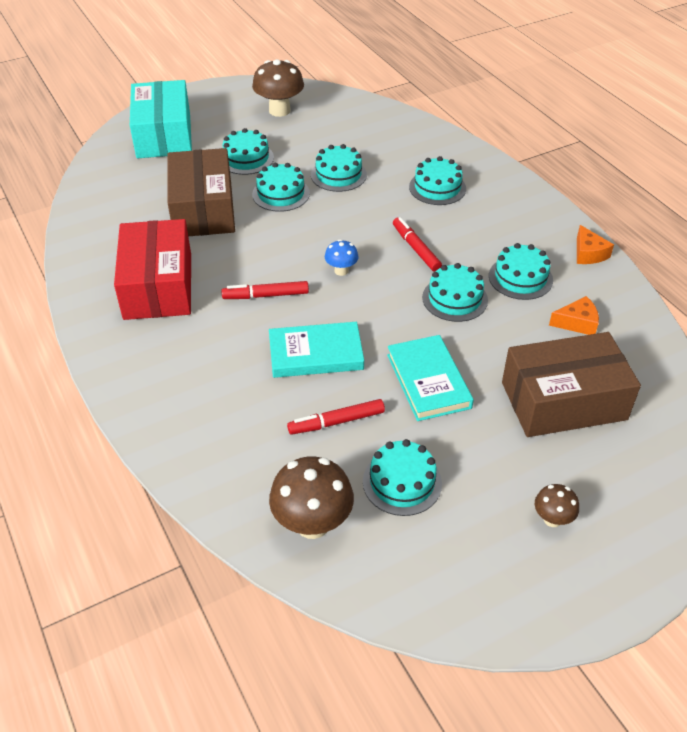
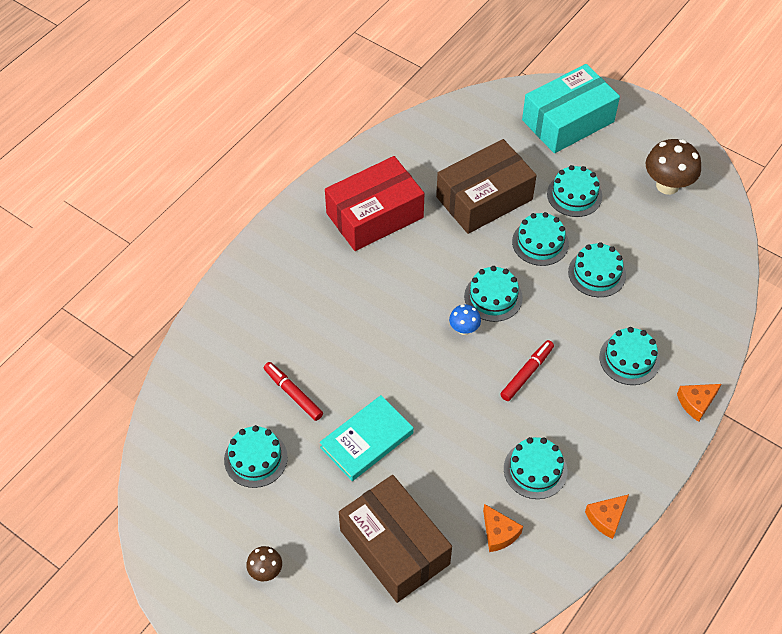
camera: 65 degrees right, 10 degrees up
(266, 295) = (403, 290): red marker -> none
(312, 524) = (194, 416): brown mushroom -> none
(316, 354) = (356, 351): turquoise book -> none
(455, 299) = (476, 426): turquoise cake -> turquoise cake (493, 297)
(500, 169) = (696, 403): none -> orange cheese

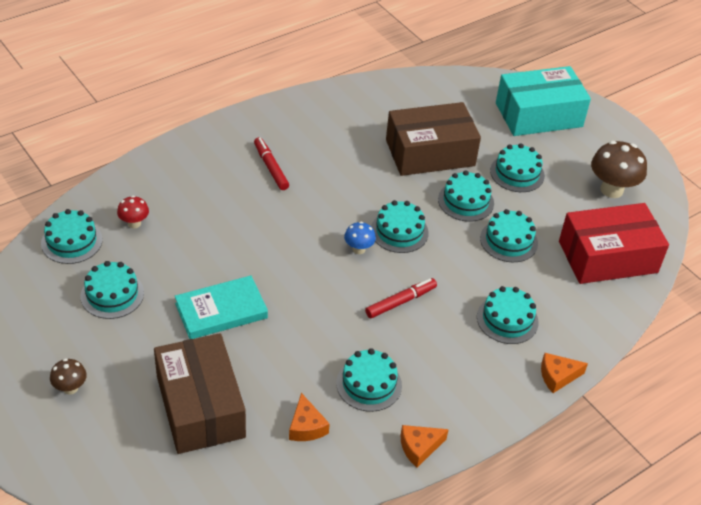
camera: 15 degrees right, 10 degrees down
(187, 414) = (71, 241): none -> turquoise cake
(238, 373) = (134, 223): none -> red mushroom
(293, 394) = (174, 254): red marker -> red marker (271, 167)
(374, 215) = (322, 138): red box -> red box (607, 257)

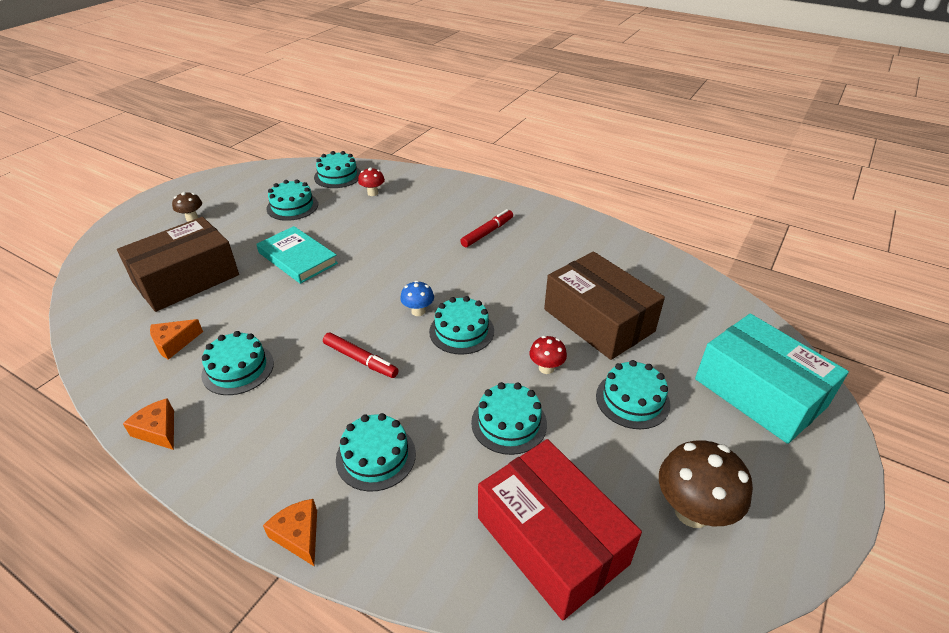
camera: 70 degrees right, 5 degrees down
(466, 201) = (546, 368): turquoise cake -> red mushroom

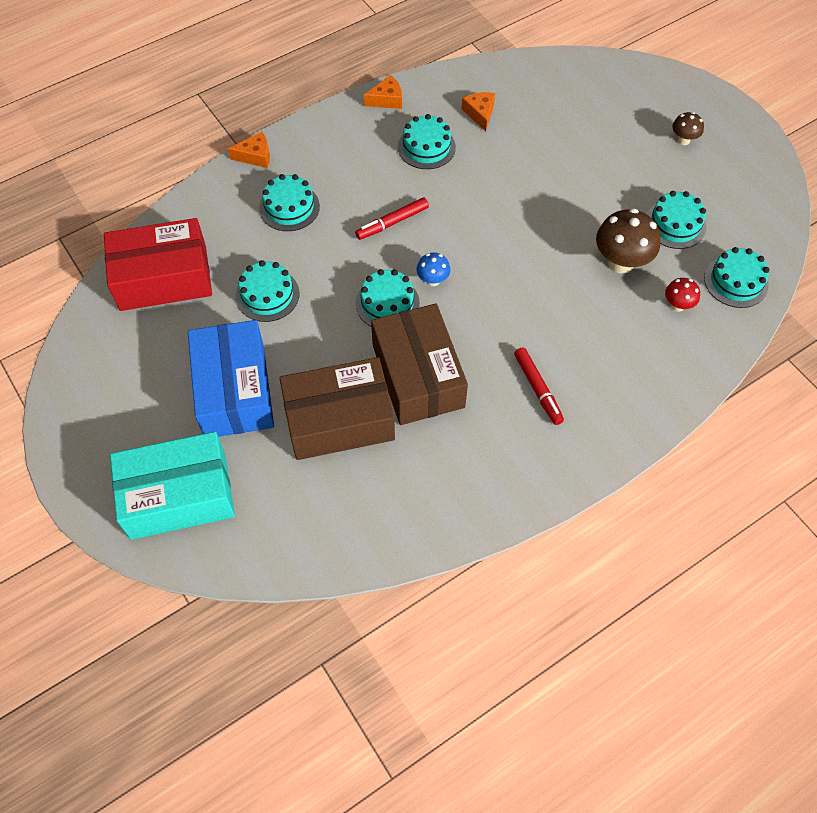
camera: 115 degrees right, 20 degrees up
(186, 279) = (570, 127): brown box -> brown box (418, 376)
(298, 258) = (567, 210): turquoise book -> none
(546, 368) = (306, 346): red mushroom -> none
(632, 400) = (234, 391): turquoise cake -> blue box
(692, 511) = (124, 369): brown mushroom -> brown mushroom (621, 262)

